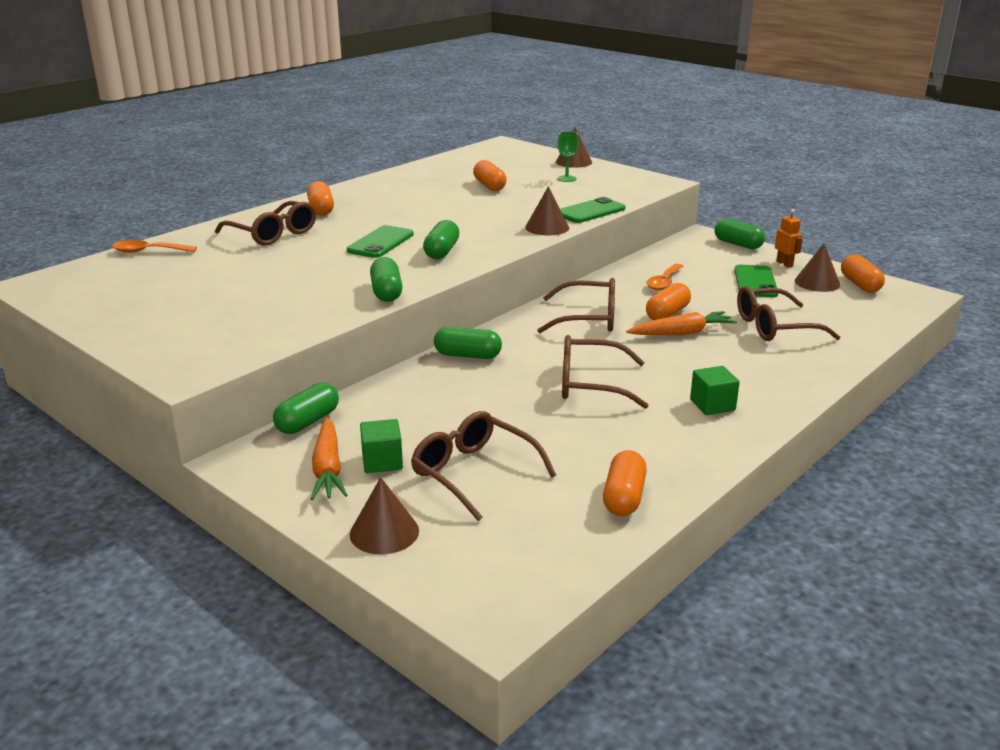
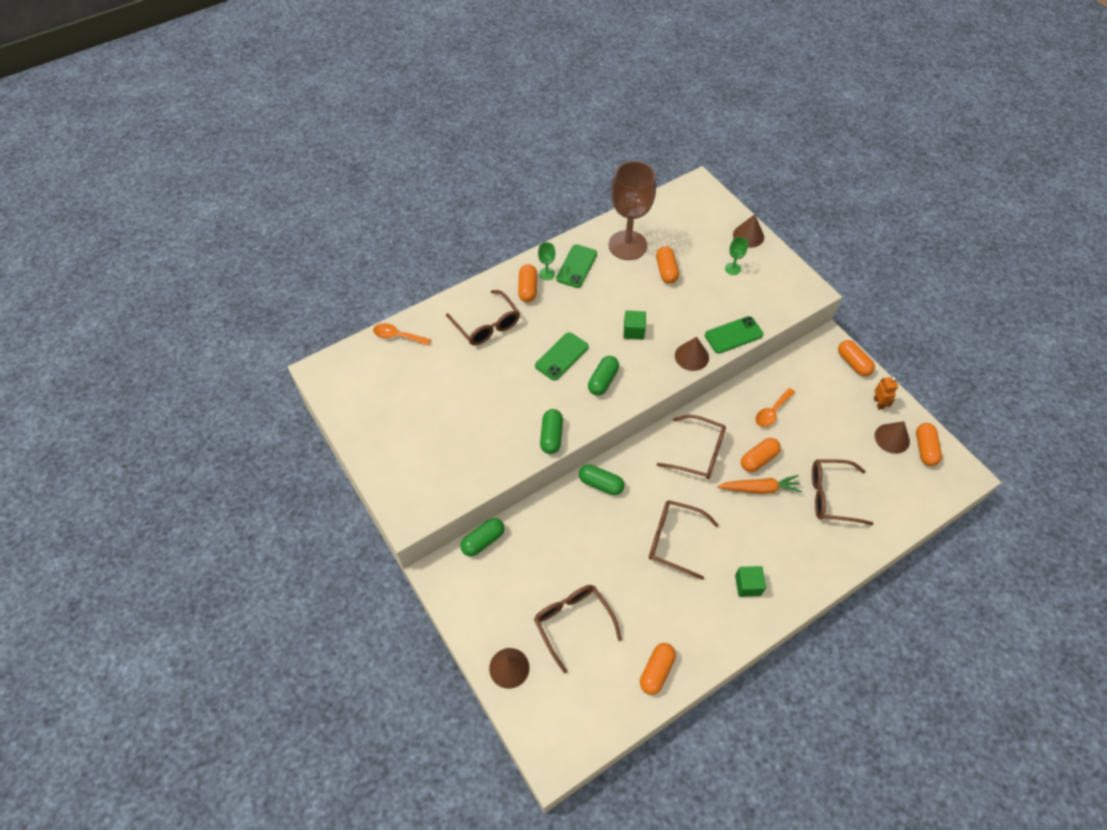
camera: 15 degrees right, 30 degrees up
(328, 468) = (487, 595): orange carrot -> none
(342, 199) = (547, 274): none -> green goblet
(382, 461) = (521, 596): green cube -> green cube (633, 331)
(436, 177) = (627, 245): none -> brown goblet
(738, 244) = (853, 363): green capsule -> orange capsule
(755, 282) = (843, 427): green phone -> green phone (576, 266)

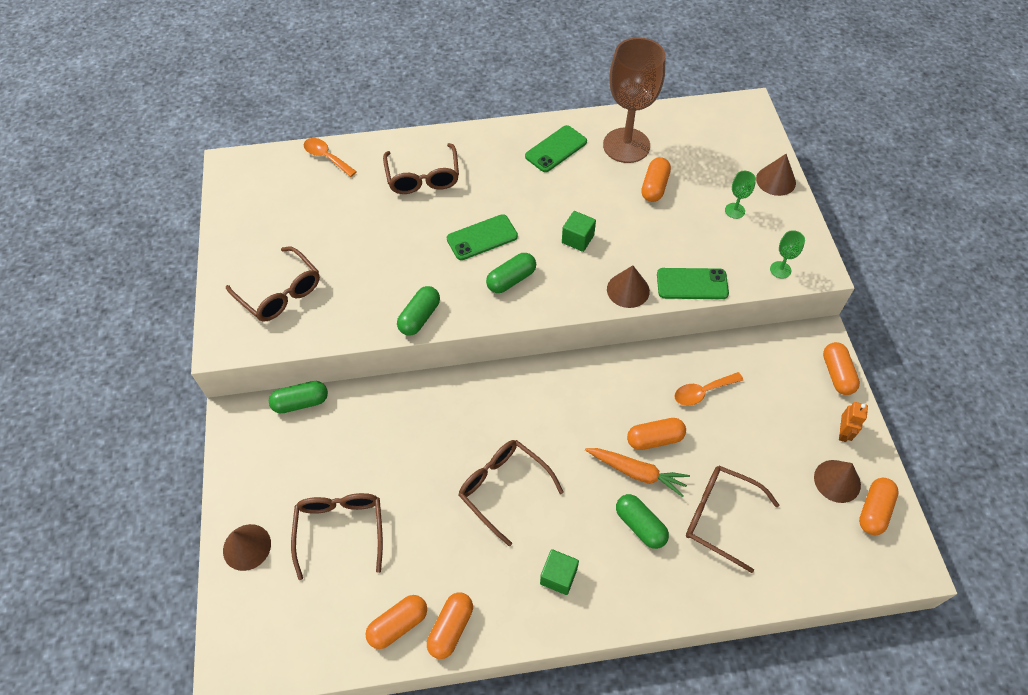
camera: 25 degrees right, 0 degrees up
(528, 289) = (489, 155): orange capsule -> orange capsule (451, 628)
(547, 274) = (518, 146): green goblet -> green goblet (780, 270)
(601, 484) = (459, 394): green capsule -> green capsule (640, 525)
(698, 453) = (588, 404): brown glasses -> brown glasses (280, 293)

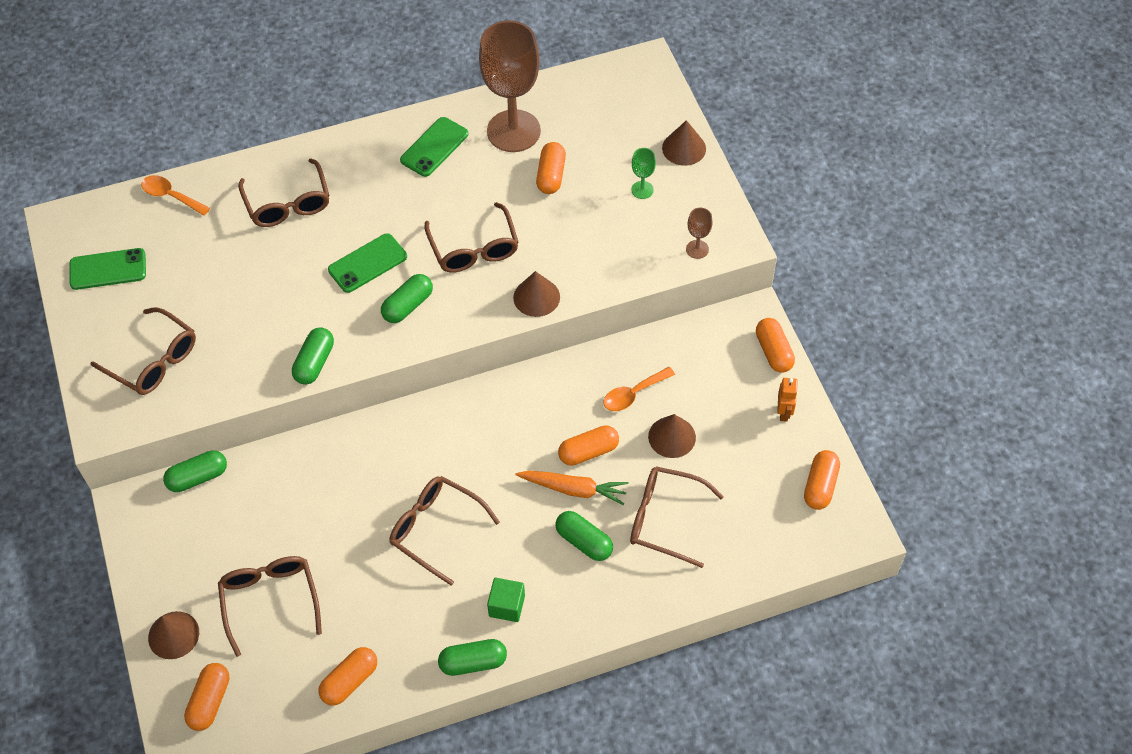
camera: 10 degrees left, 0 degrees up
(451, 628) = (405, 674): orange capsule -> orange capsule (210, 701)
(518, 628) = (473, 662): none -> green capsule
(577, 239) = (474, 248): green cube -> brown glasses
(692, 284) = (604, 280): green phone -> green phone (108, 269)
(780, 270) = (697, 249): green goblet -> brown goblet
(837, 481) = (781, 462): brown cone -> brown cone (672, 437)

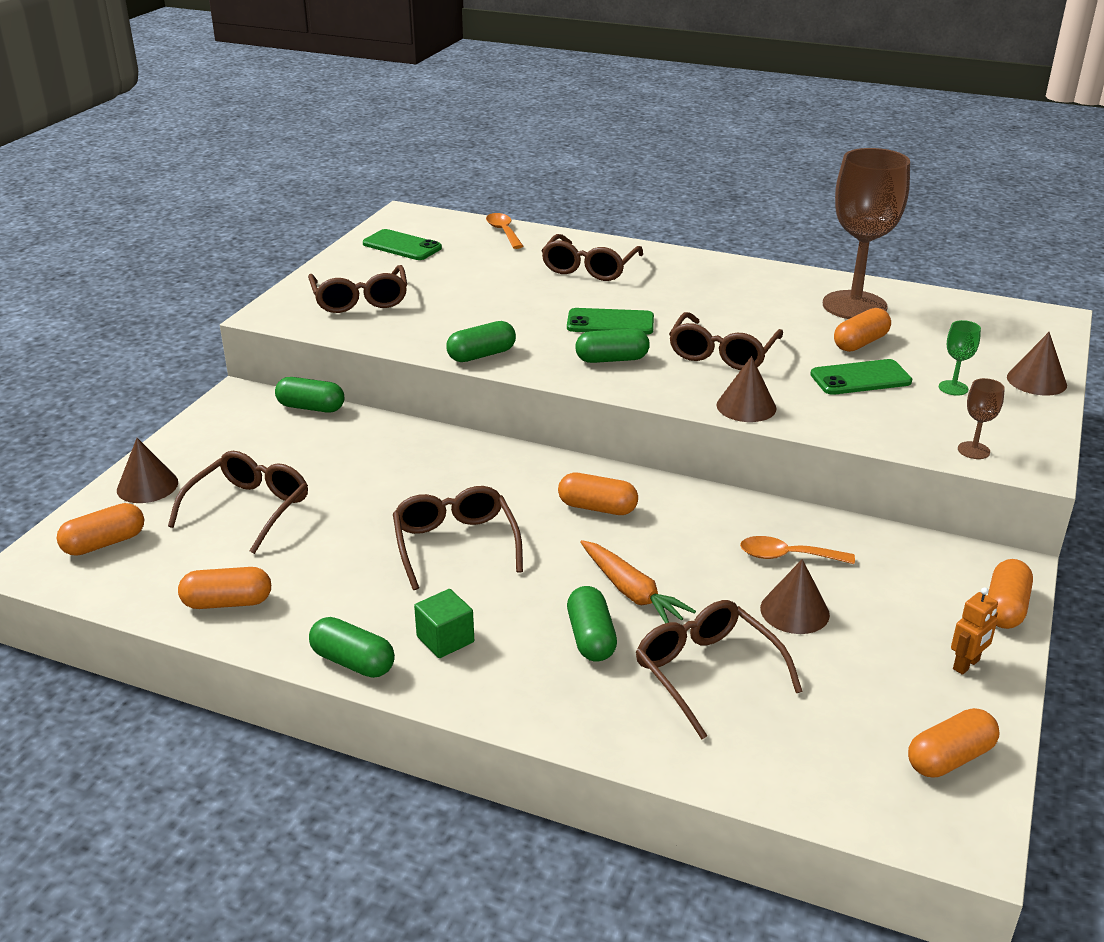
camera: 40 degrees right, 25 degrees down
(434, 147) = (763, 287): green phone -> green phone (860, 378)
(588, 452) = (683, 573): orange capsule -> orange capsule (597, 508)

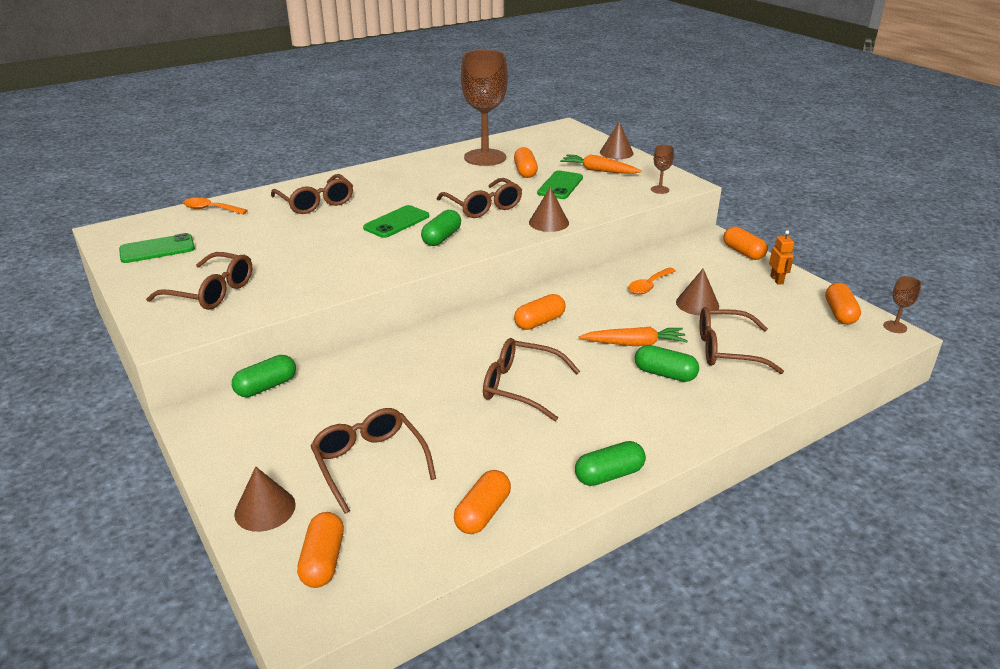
camera: 55 degrees left, 0 degrees up
(445, 639) = (619, 427): green cube -> none
(481, 355) = (370, 275): green capsule -> none
(953, 388) = (598, 170): green goblet -> orange carrot
(987, 833) = (895, 327): none -> brown goblet

